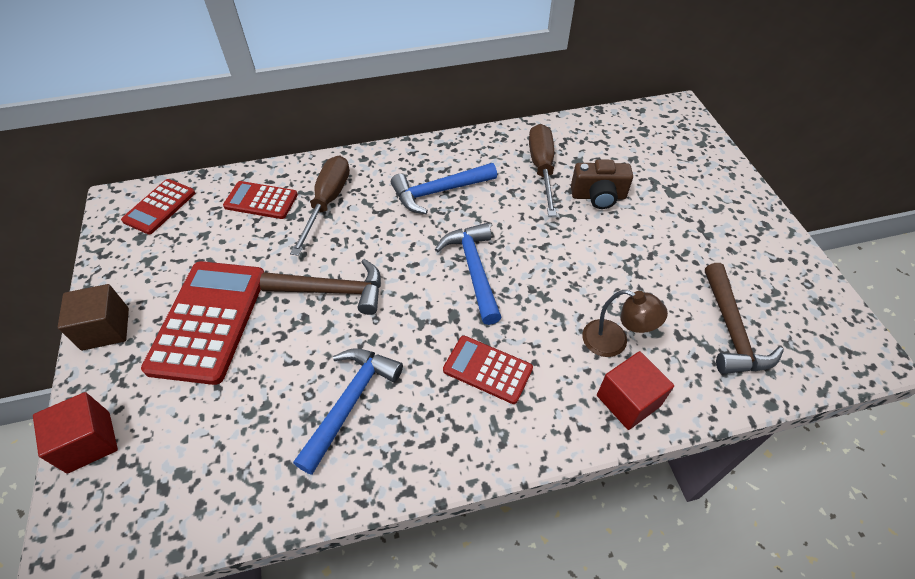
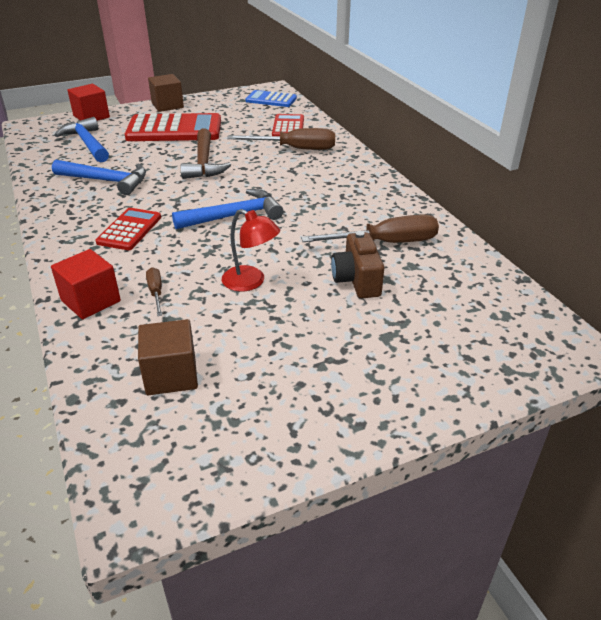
camera: 80 degrees right, 15 degrees down
(159, 207) = (271, 100): red calculator -> blue calculator
(438, 192) = (326, 192): blue hammer -> blue hammer (87, 143)
(598, 266) = (251, 282): none -> red lamp
(614, 342) = (156, 292): brown lamp -> brown screwdriver
(731, 330) = (171, 375): brown hammer -> brown cube

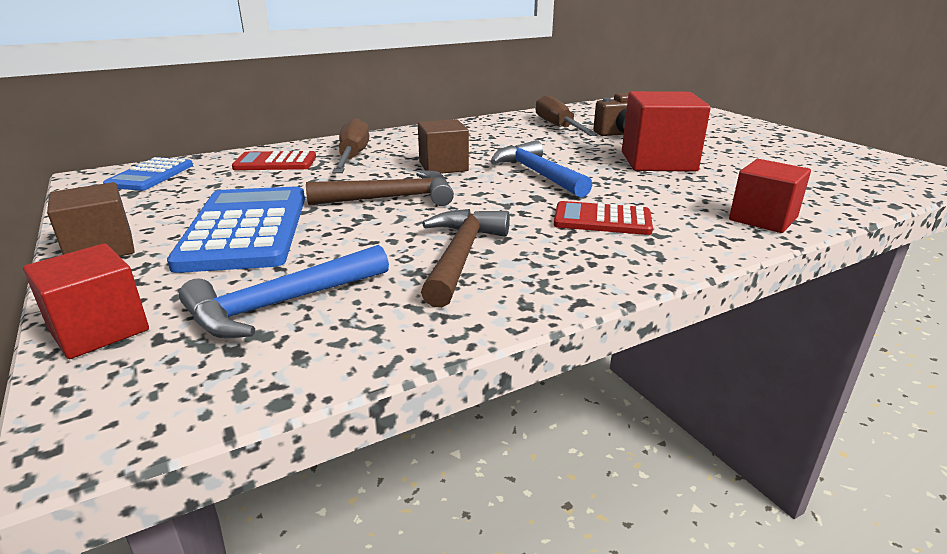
camera: 95 degrees left, 10 degrees down
(107, 181) = (461, 256): blue hammer -> brown hammer
(156, 292) = (714, 193): brown screwdriver -> none
(171, 375) = (813, 177): brown cube -> brown cube (443, 166)
(174, 129) = (246, 229): red calculator -> blue calculator
(251, 282) = (658, 161): red lamp -> red cube

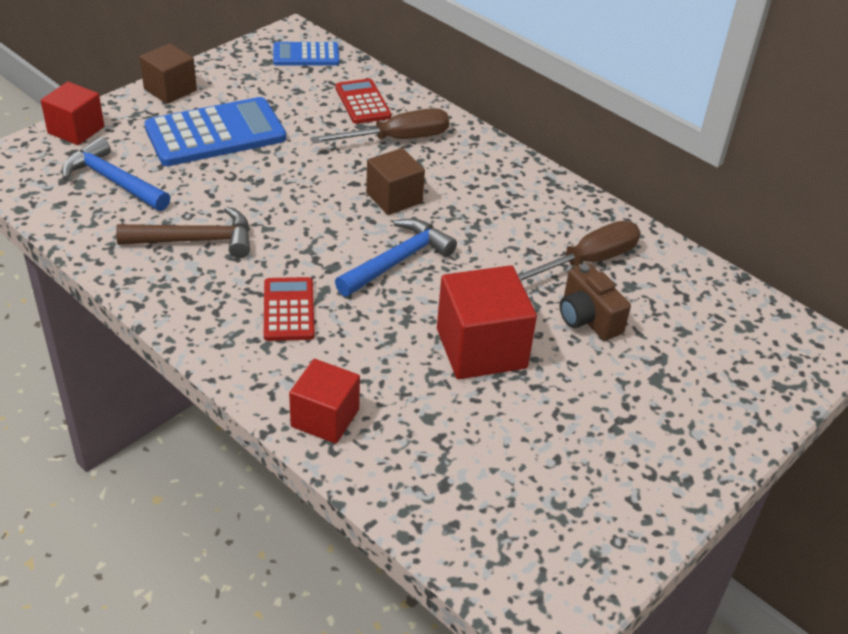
camera: 70 degrees right, 15 degrees up
(391, 198) = (299, 185): brown hammer -> none

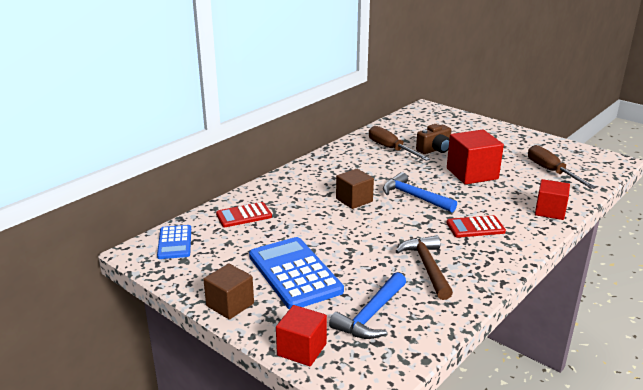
camera: 90 degrees left, 15 degrees down
(397, 139) = (289, 201): brown screwdriver -> brown screwdriver (551, 171)

